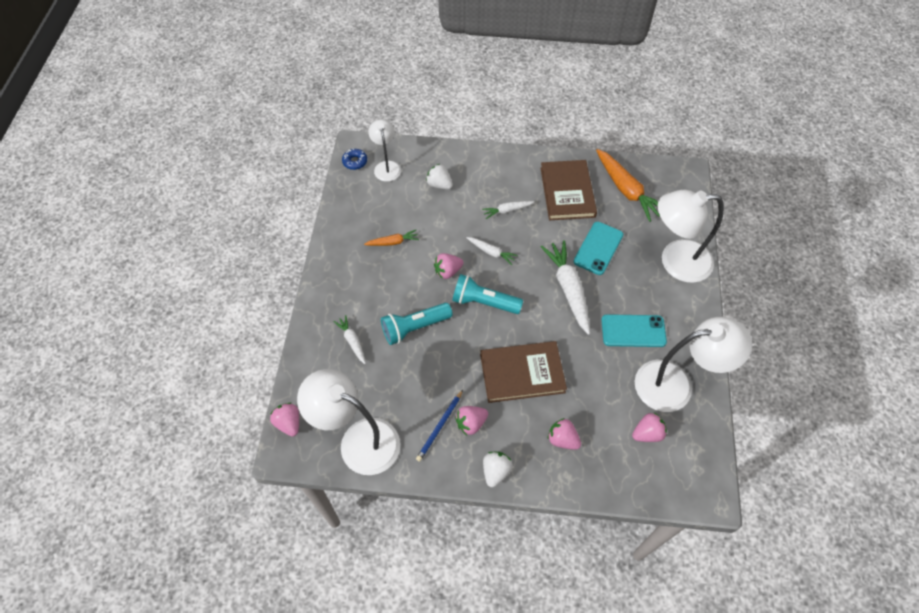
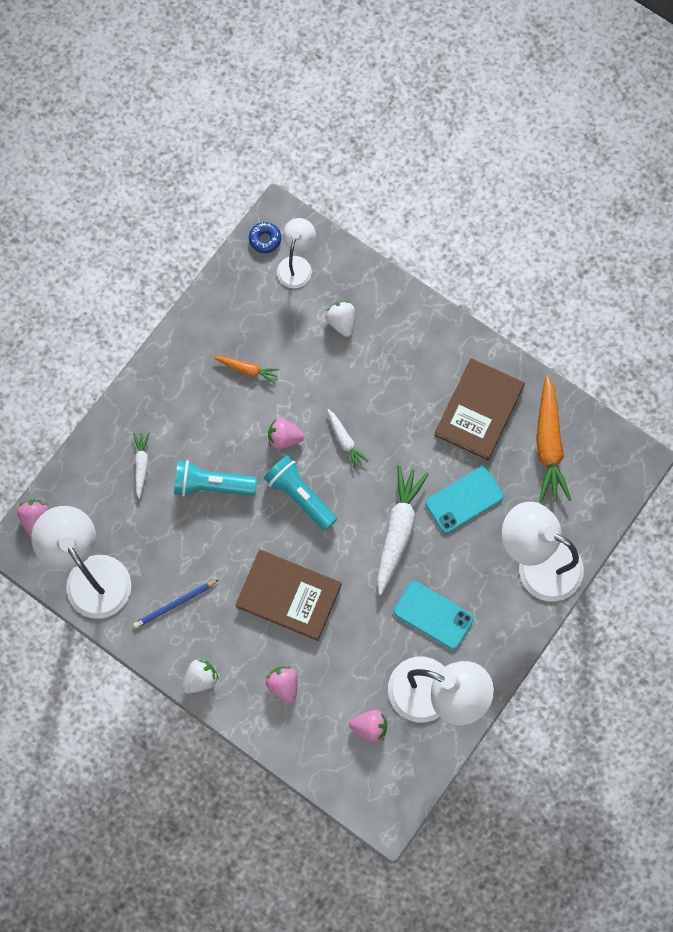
camera: 30 degrees right, 15 degrees up
(471, 423) = (206, 618): pink strawberry -> none
(507, 210) = (395, 397): white carrot -> none

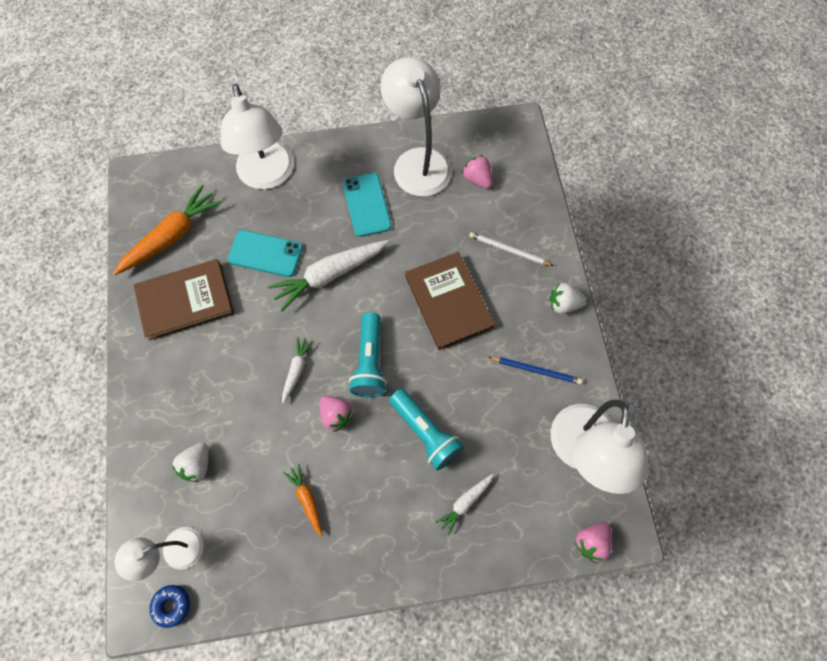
camera: 135 degrees left, 5 degrees down
(283, 685) = (508, 250): pink strawberry -> white pencil

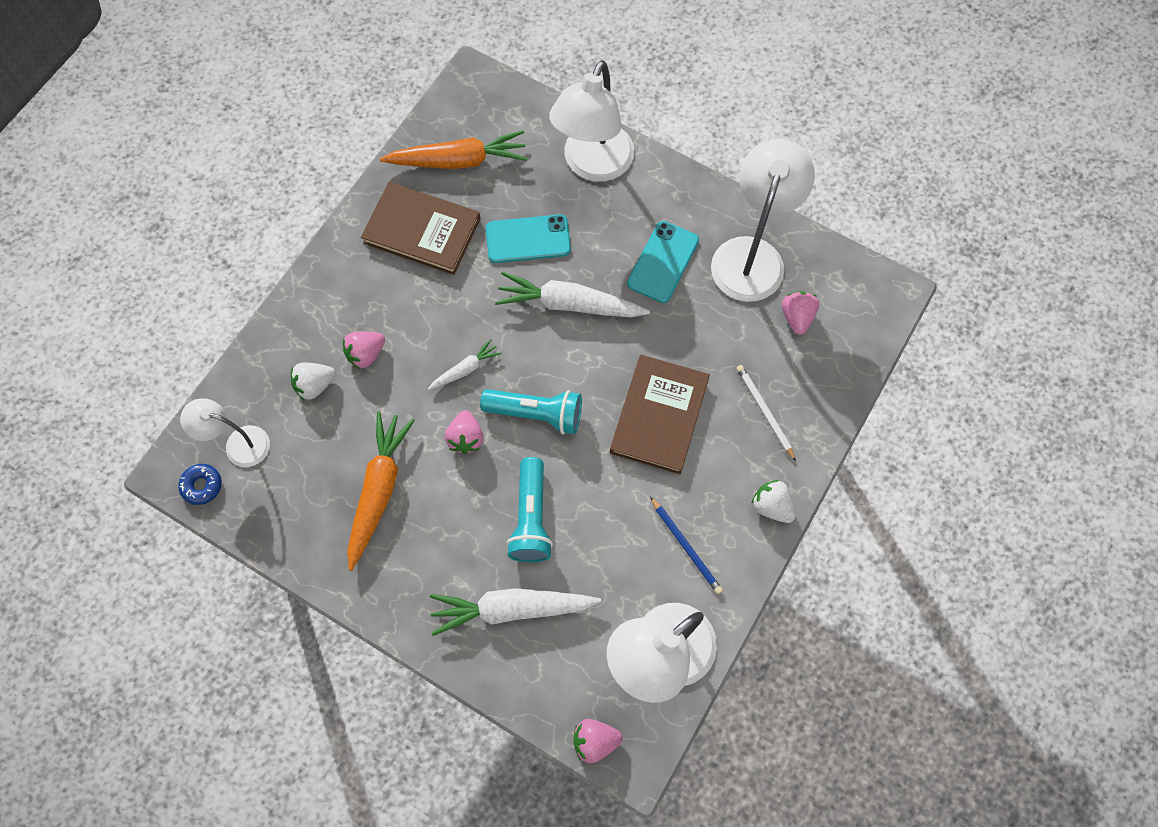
camera: 40 degrees right, 0 degrees up
(217, 414) = (366, 354): none -> pink strawberry
(265, 254) = (528, 239): turquoise phone -> turquoise phone turned 60 degrees counterclockwise
(307, 499) = (379, 490): orange carrot -> orange carrot, size x1.93
(370, 362) = (536, 414): turquoise flashlight -> turquoise flashlight turned 120 degrees counterclockwise
(465, 503) = (511, 609): white carrot -> white carrot, size x1.93

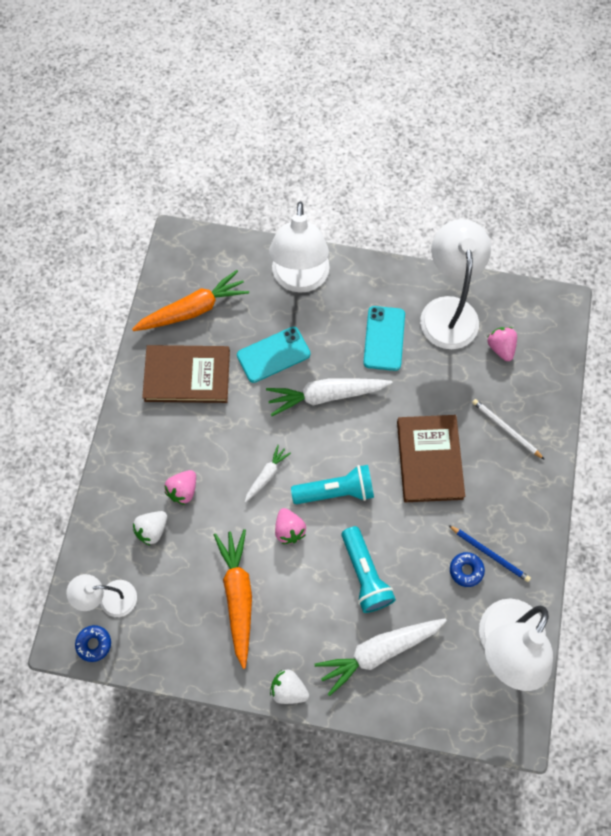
camera: 20 degrees left, 0 degrees up
(595, 741) = (482, 729): pink strawberry -> none
(650, 555) = (466, 570): none -> blue donut
(771, 506) = (540, 500): white strawberry -> white strawberry (288, 689)

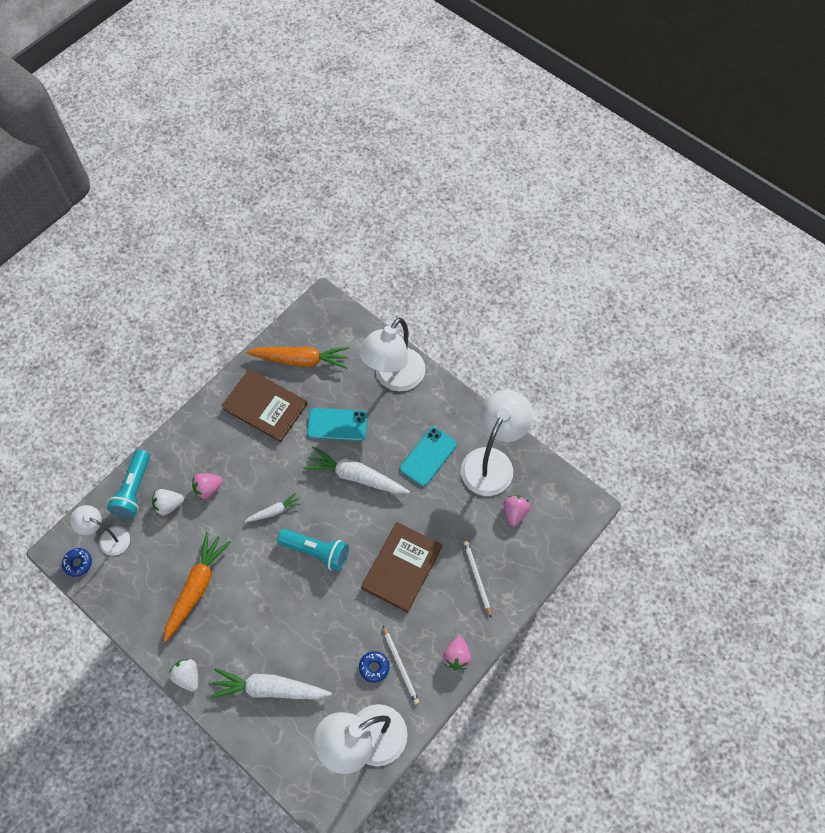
camera: 30 degrees right, 5 degrees down
(289, 529) = (264, 560): pink strawberry -> pink strawberry (456, 656)
(365, 574) = (297, 626): turquoise flashlight -> turquoise flashlight (134, 490)
(490, 554) = (400, 666): blue pencil -> white pencil

